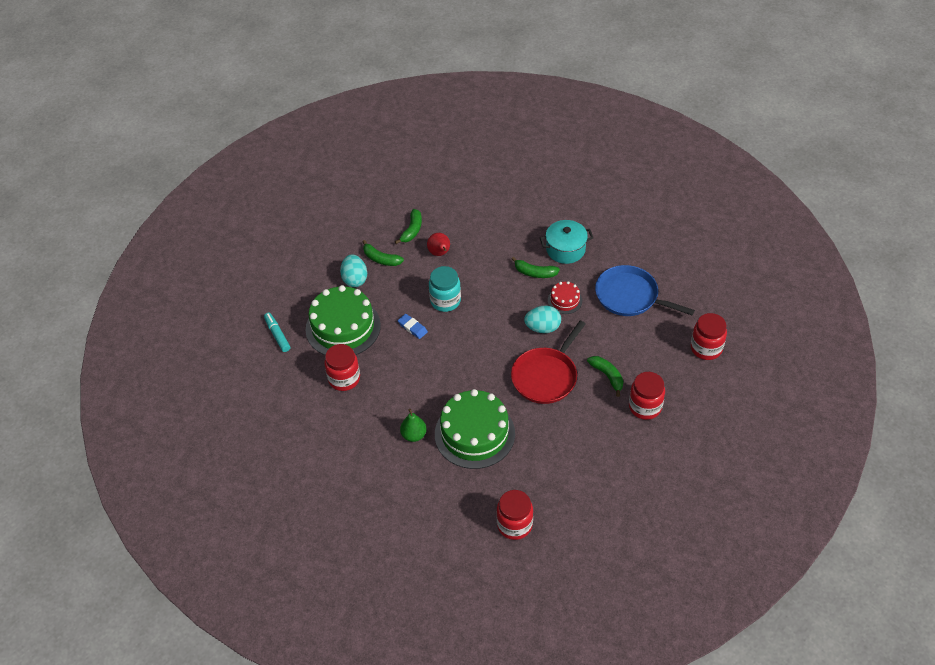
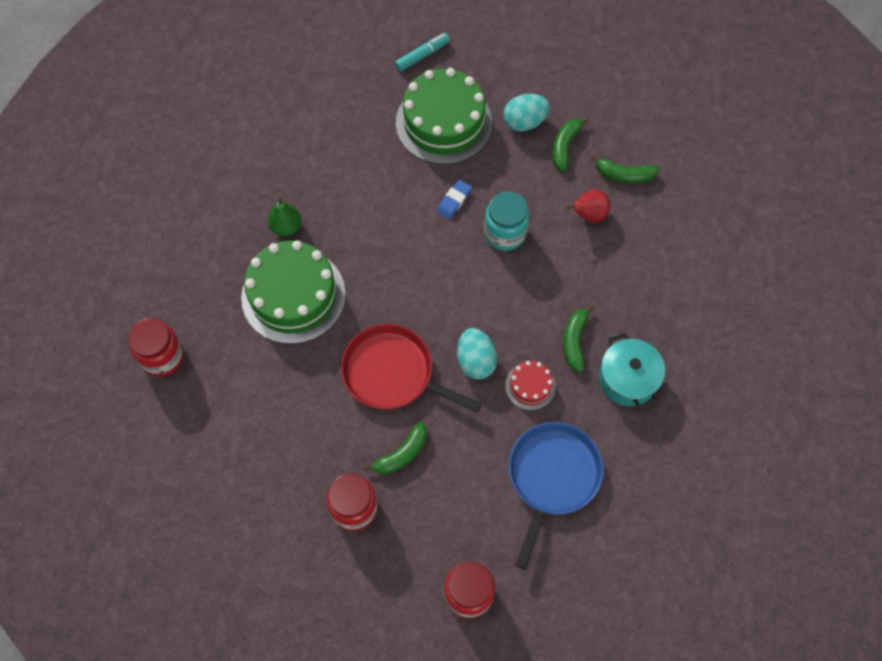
camera: 80 degrees right, 15 degrees up
(344, 379) = (363, 138): red jar -> none

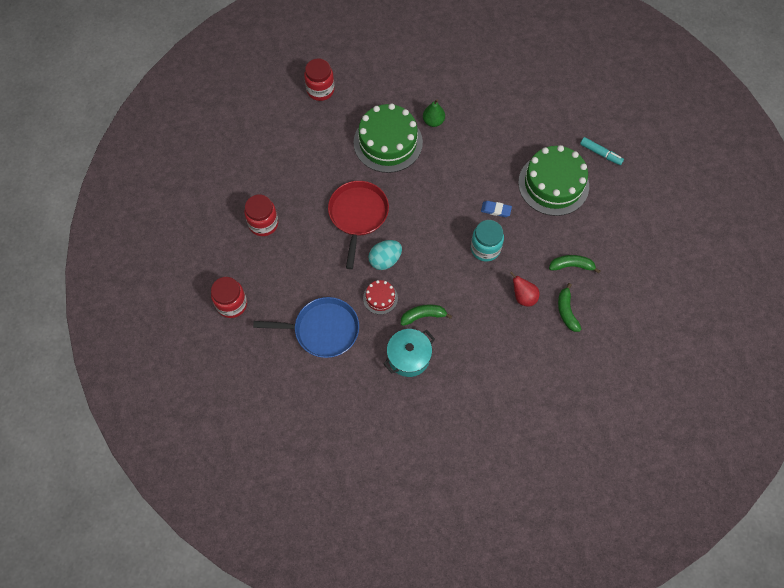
camera: 70 degrees right, 0 degrees up
(402, 454) = (307, 238): green banana -> none
(524, 122) = (579, 234): turquoise egg -> none

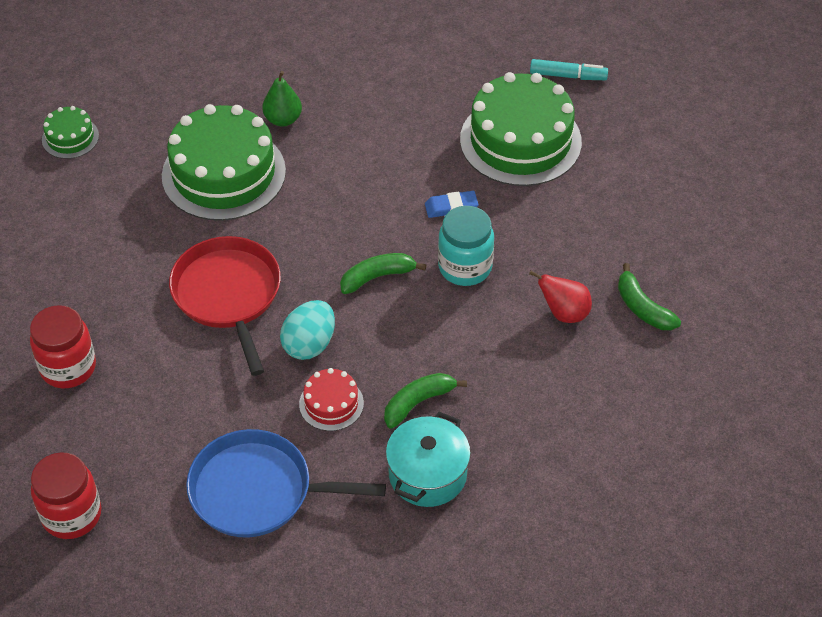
camera: 25 degrees left, 15 degrees down
(320, 90) = (70, 138): red jar -> green cake
(323, 330) = (257, 491): blue pan -> blue pan turned 150 degrees counterclockwise
(571, 266) = (613, 241): green banana -> green banana (377, 277)

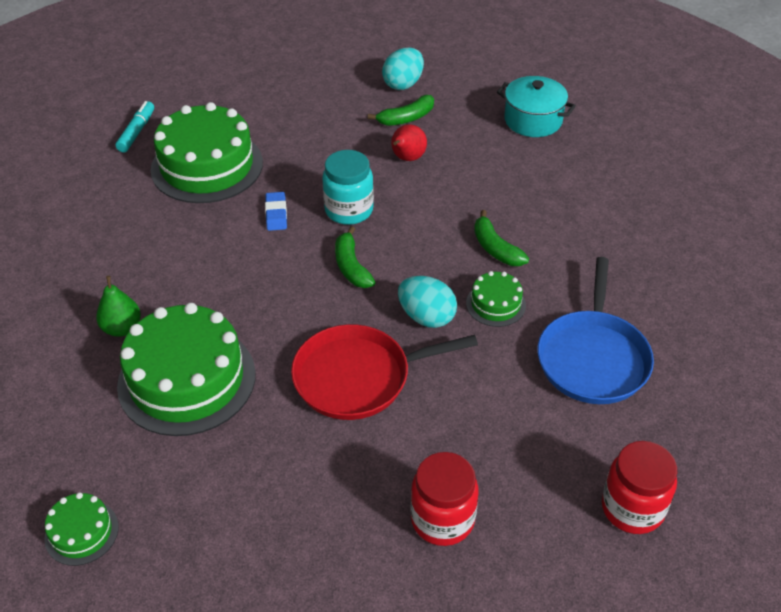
camera: 85 degrees left, 5 degrees down
(331, 404) = (495, 304): red cake -> green cake
(427, 474) = (569, 247): turquoise pot -> turquoise pot (533, 120)
(714, 300) = (403, 84): none -> turquoise egg

